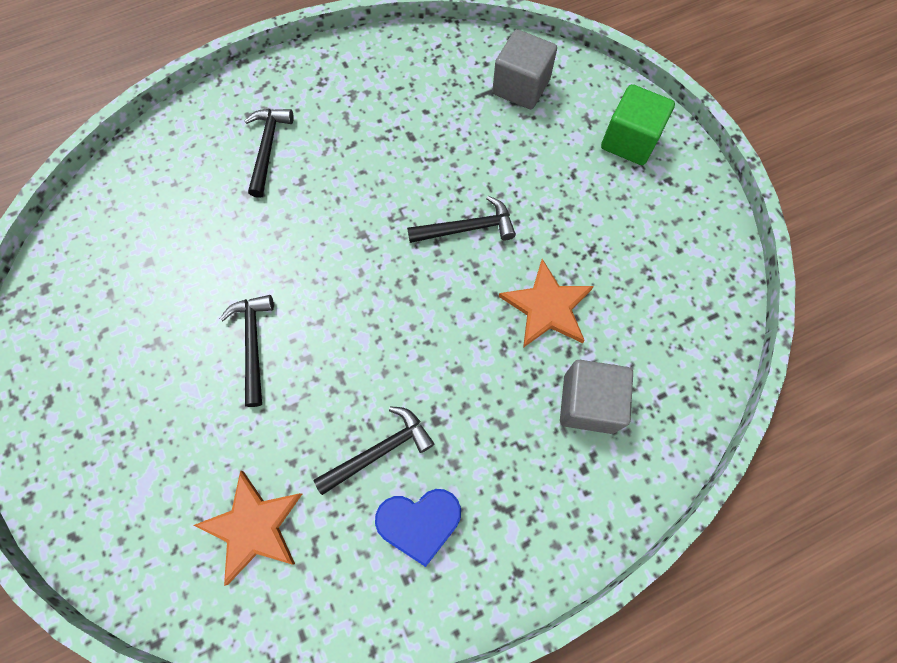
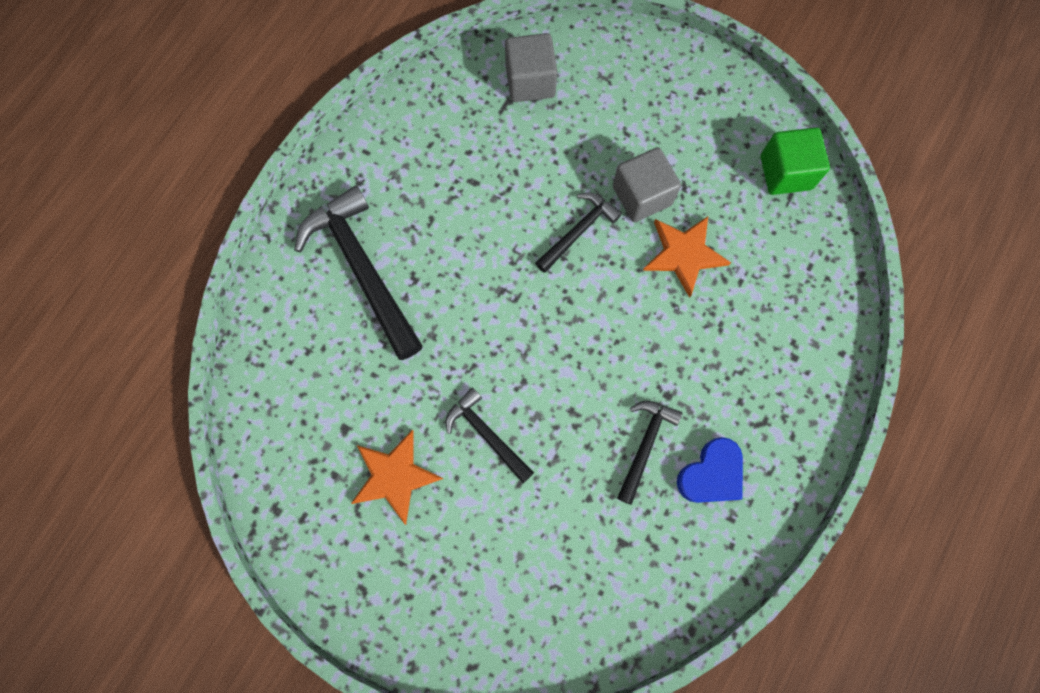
camera: 35 degrees left, 5 degrees up
(253, 526) = (598, 562): orange star -> orange star (394, 476)
(268, 148) = (363, 269): black hammer -> black hammer, size x1.81
(588, 403) = (764, 307): grey cube -> grey cube (642, 195)
(629, 141) = (649, 76): green cube -> green cube (785, 172)

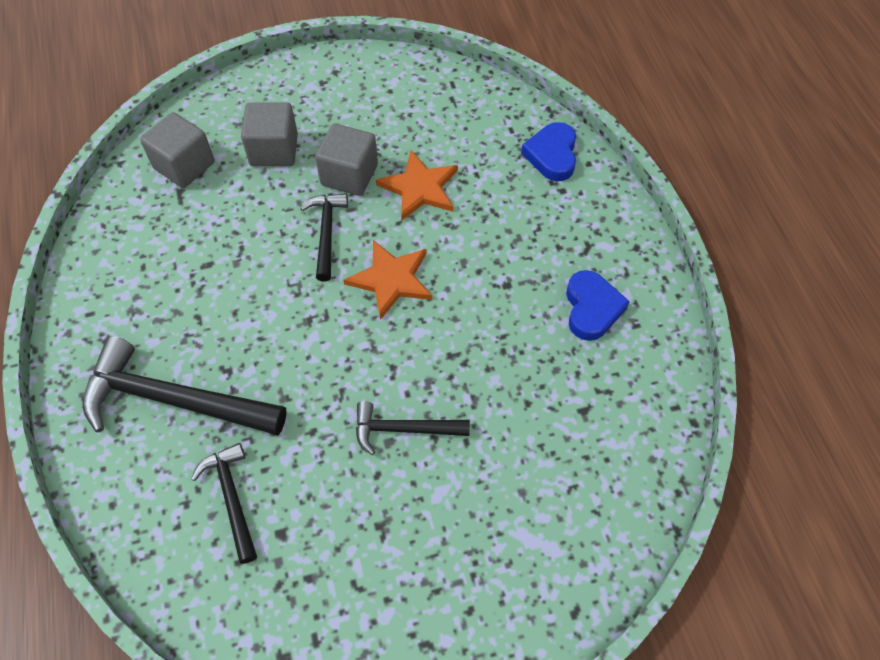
camera: 45 degrees left, 15 degrees down
(394, 476) = (361, 529): orange star -> orange star (391, 279)
(606, 124) = (274, 150): none -> grey cube
(645, 445) = (527, 330): black hammer -> black hammer (232, 498)
(785, 172) = (434, 88): green cube -> none
(819, 319) = (552, 155): none -> blue heart

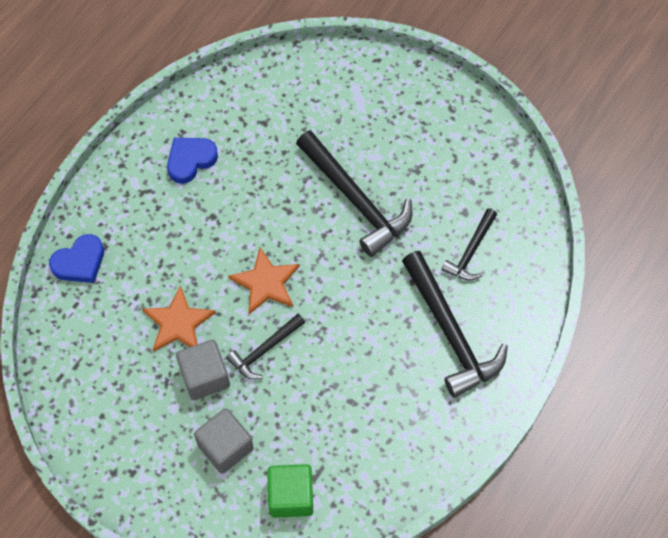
camera: 130 degrees left, 5 degrees up
(184, 165) = (291, 496): grey cube -> green cube
(403, 429) = (355, 200): black hammer -> black hammer, size x1.81

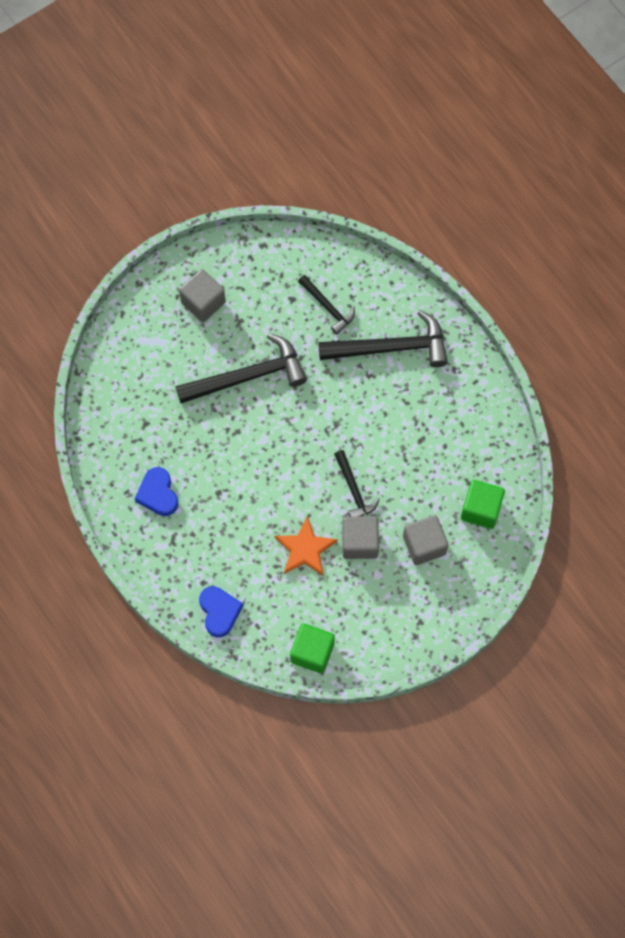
camera: 70 degrees left, 5 degrees up
(62, 369) = (312, 652): none -> green cube
(266, 283) = (295, 470): orange star -> none
(422, 129) = (203, 302): none -> grey cube

